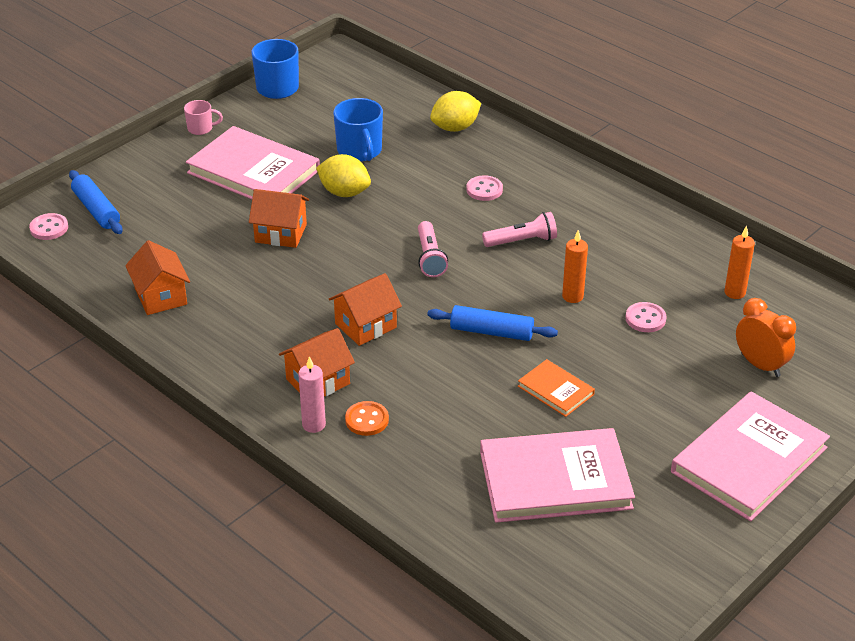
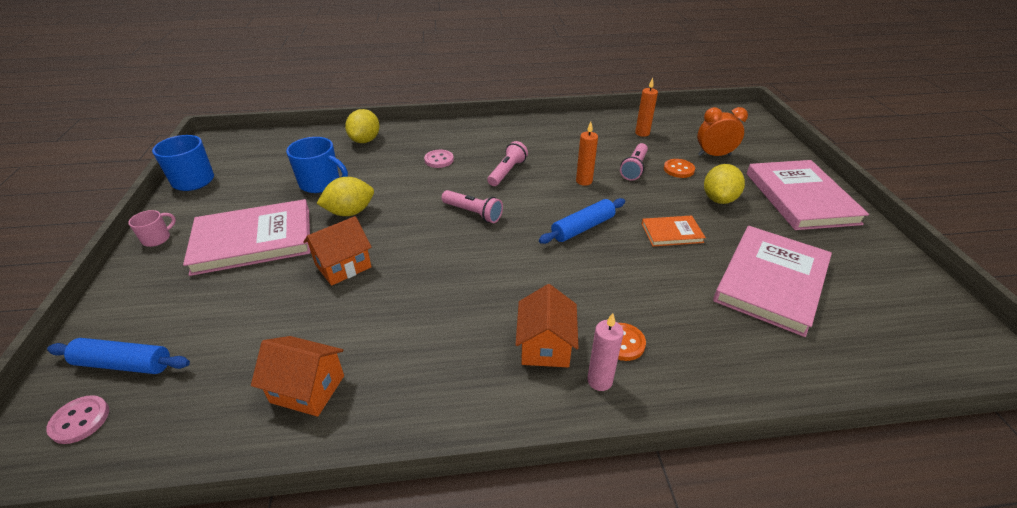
camera: 50 degrees left, 0 degrees up
(366, 325) = (507, 281): orange house -> none
(645, 319) = (634, 168): pink button -> pink flashlight
(663, 400) = (719, 199): none -> yellow lemon
(687, 350) = (678, 169): none -> orange button

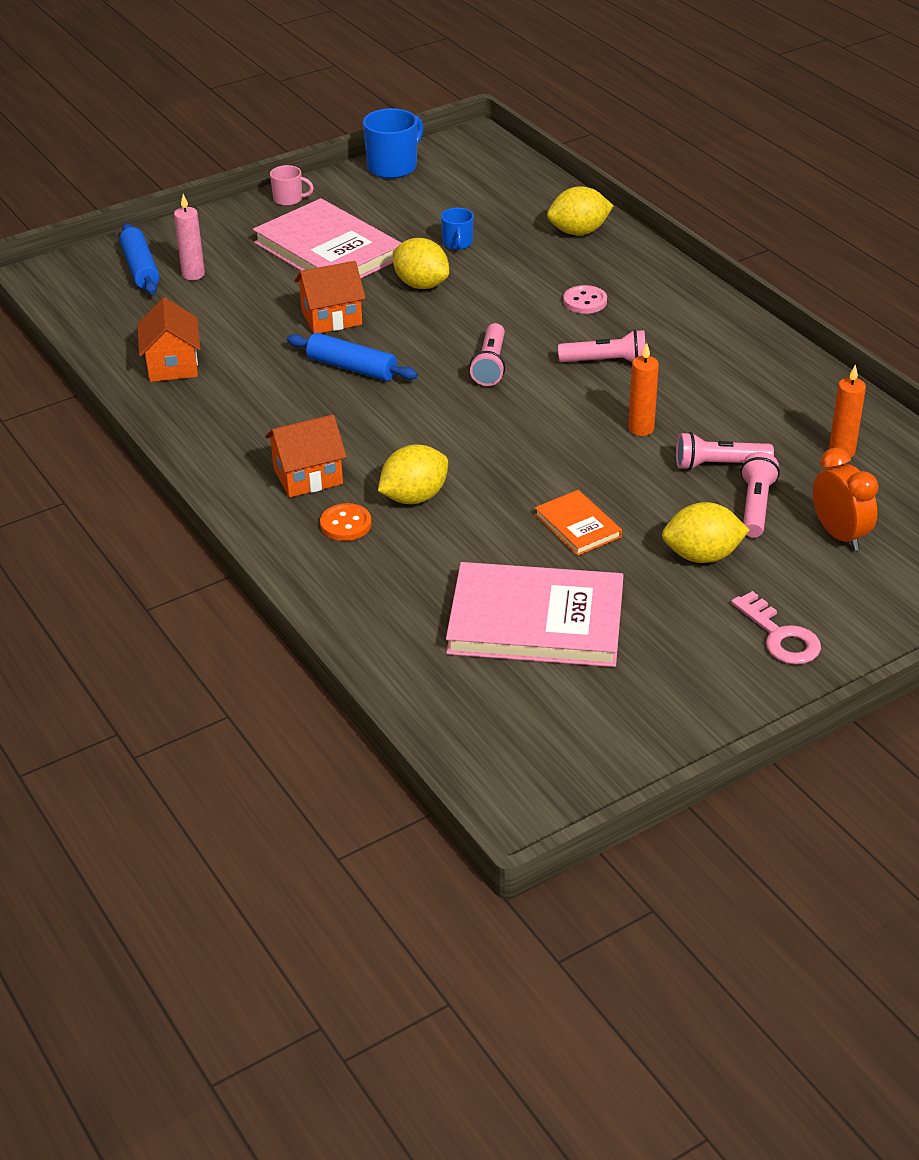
camera: 65 degrees right, 0 degrees up
(80, 420) = (82, 280): pink button -> none
(321, 183) = (457, 243): blue mug -> blue mug, size x0.57
(343, 266) = (331, 318): orange house -> orange house turned 45 degrees counterclockwise
(583, 228) = (528, 453): blue rolling pin -> blue rolling pin (351, 368)
(599, 381) = (284, 520): pink candle -> pink candle (193, 274)
(605, 294) = (414, 497): none -> yellow lemon
(678, 169) = (755, 506): orange button -> pink flashlight
(800, 198) = (780, 636): pink book -> pink key

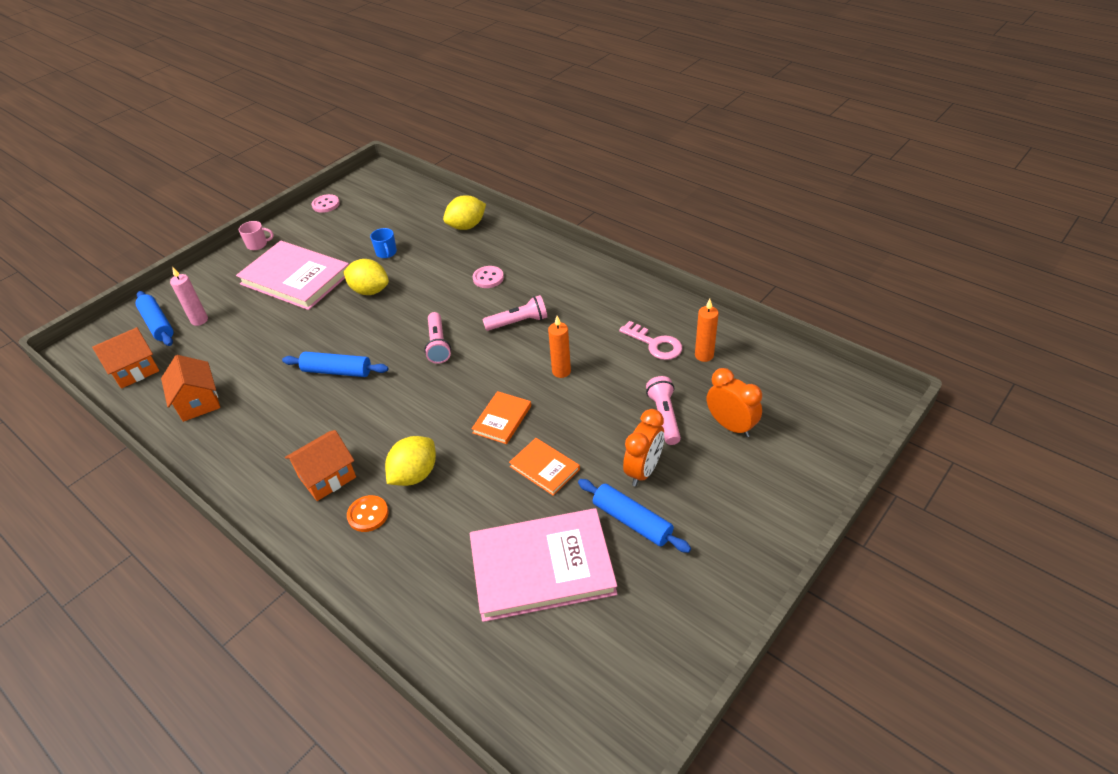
camera: 15 degrees left, 5 degrees up
(331, 318) = (311, 332): orange house -> orange house (135, 370)
(393, 167) = (326, 204): blue mug -> pink button
(544, 464) = (502, 419): none -> orange book
(665, 602) = (632, 521): none -> blue rolling pin
(702, 556) = (643, 470): yellow lemon -> orange clock
(719, 465) = (626, 388): pink flashlight -> none
(780, 636) = (726, 528): pink key -> pink key (655, 344)

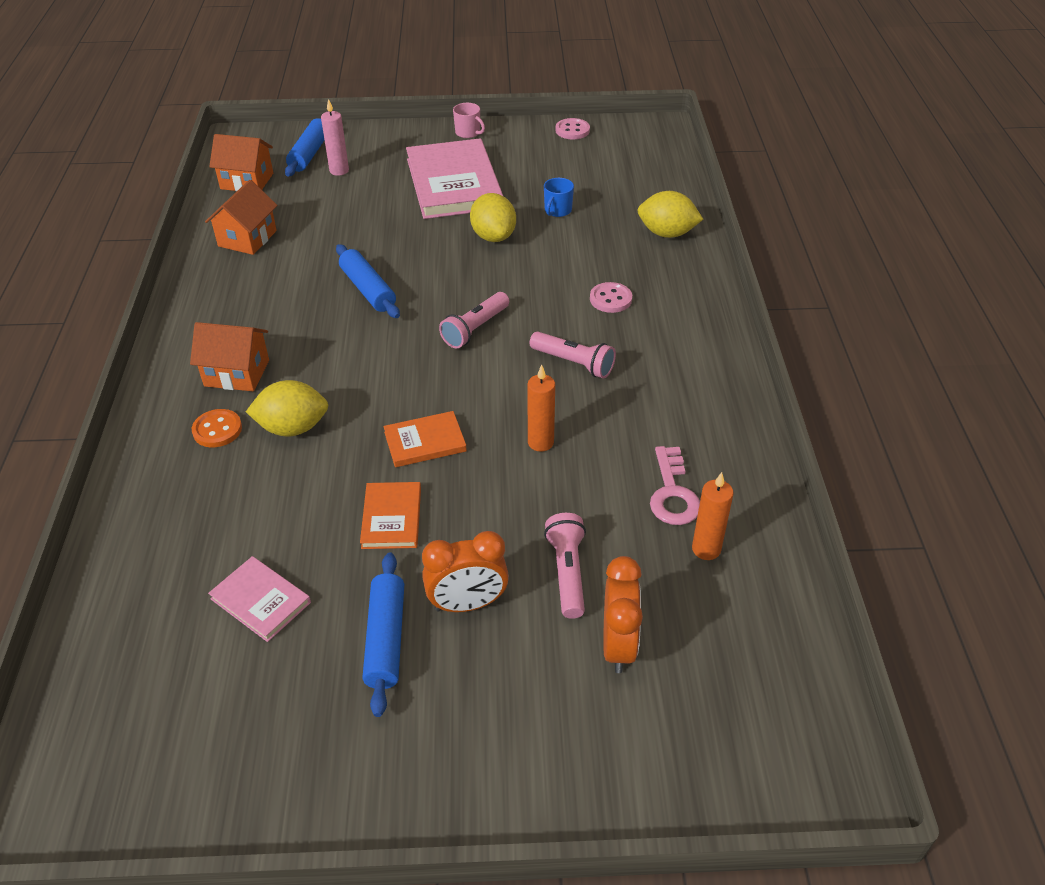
camera: 45 degrees right, 0 degrees up
(542, 567) = (261, 600): pink book -> pink book, size x0.49
(664, 416) = (567, 572): pink flashlight -> pink flashlight turned 45 degrees counterclockwise

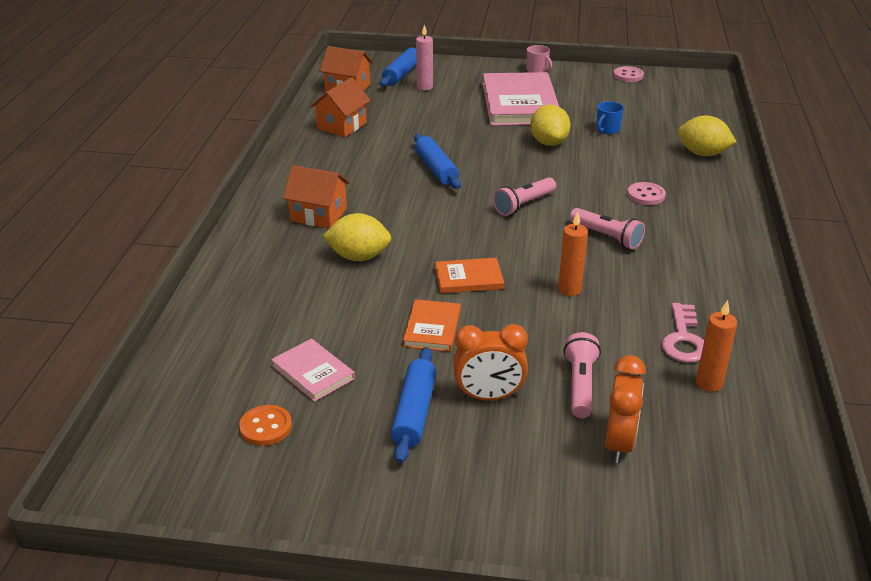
camera: 10 degrees right, 10 degrees down
(217, 430) = (296, 251): orange button -> orange button (266, 427)

